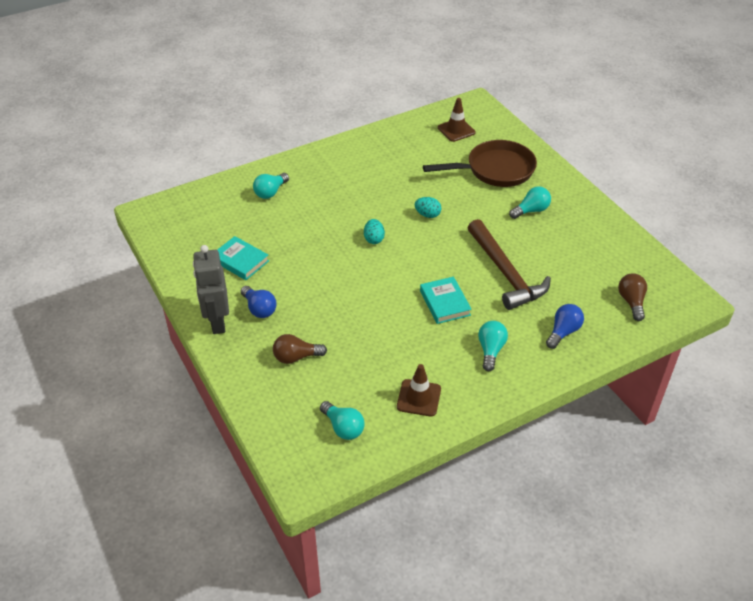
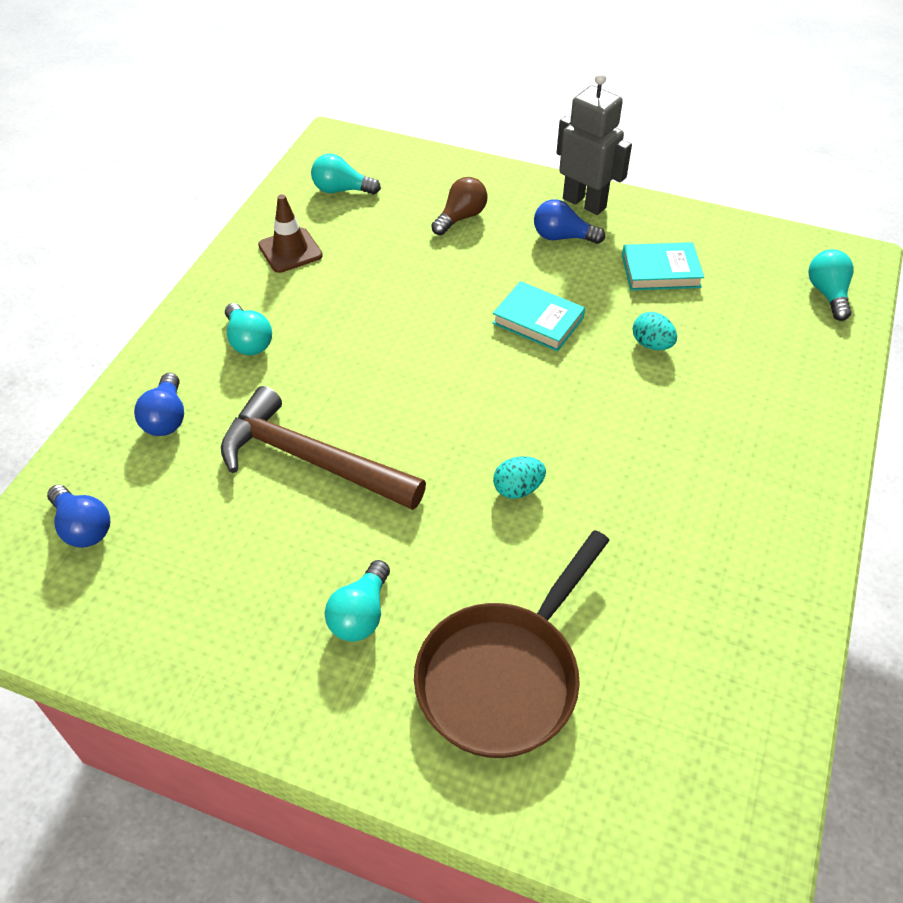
camera: 140 degrees right, 5 degrees up
(270, 192) = (772, 380): turquoise light bulb -> turquoise light bulb (827, 294)
(374, 239) = (546, 398): turquoise egg -> turquoise egg (651, 344)
(445, 303) = (358, 366): turquoise book -> turquoise book (538, 320)
(456, 130) = (681, 743): brown traffic cone -> none
(631, 302) = (83, 527): brown light bulb -> blue light bulb

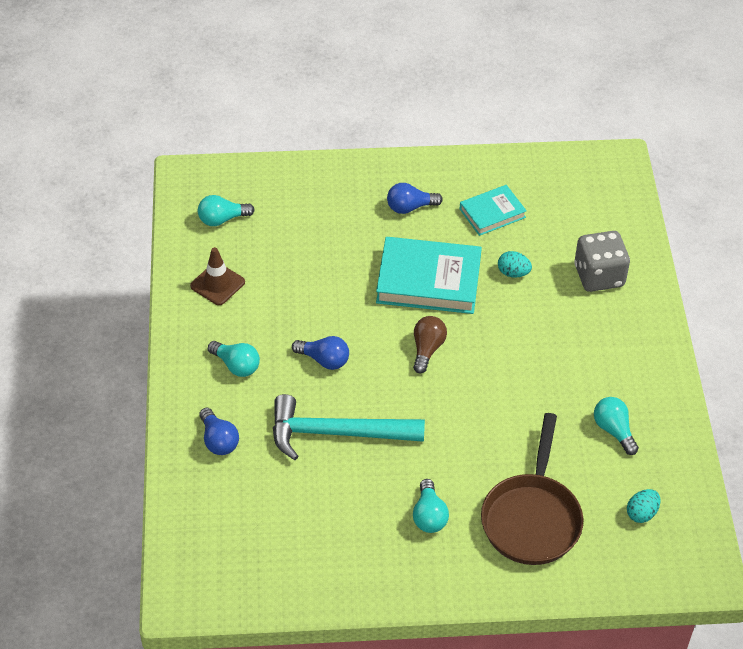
camera: 25 degrees left, 0 degrees up
(83, 527) = (217, 531): blue light bulb -> blue light bulb (324, 360)
(311, 459) = (336, 433): brown hammer -> turquoise hammer
(461, 217) = (327, 214): brown light bulb -> brown light bulb (427, 349)
(518, 489) = (479, 404): turquoise egg -> turquoise egg (641, 513)
(538, 320) = (428, 280): turquoise book -> turquoise book, size x1.74
(584, 203) = (411, 172): grey robot -> none
(767, 383) = (599, 276): none -> grey dice
(827, 294) = (610, 195): turquoise light bulb -> turquoise light bulb (614, 430)

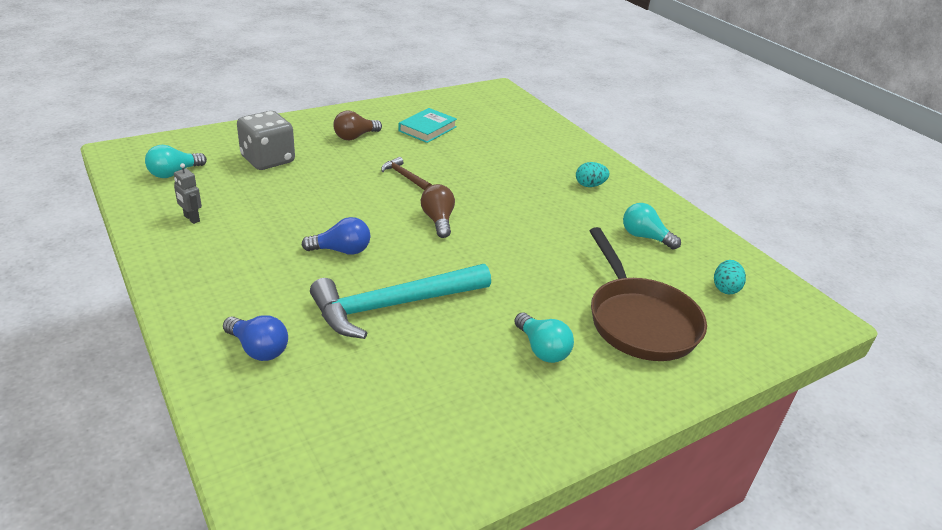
camera: 30 degrees left, 15 degrees down
(217, 284) = (191, 218): brown traffic cone -> grey robot
(236, 365) = (246, 277): turquoise light bulb -> none
(410, 207) = (355, 137): blue light bulb -> brown light bulb
(428, 280) = (404, 176): turquoise book -> brown hammer
(513, 273) = (473, 158): turquoise egg -> turquoise egg (589, 185)
(599, 276) = (542, 148): grey dice -> grey dice (268, 160)

